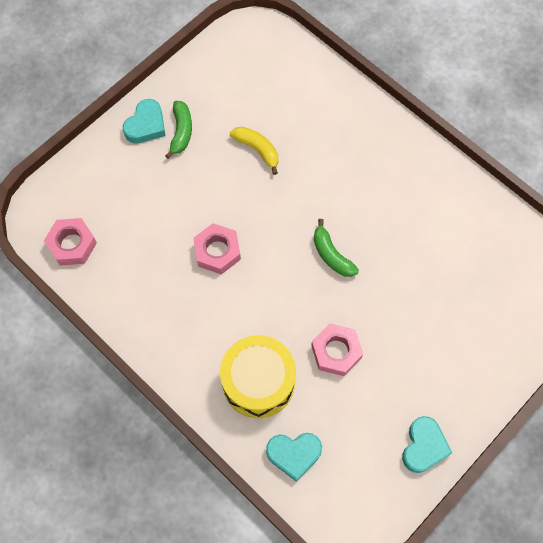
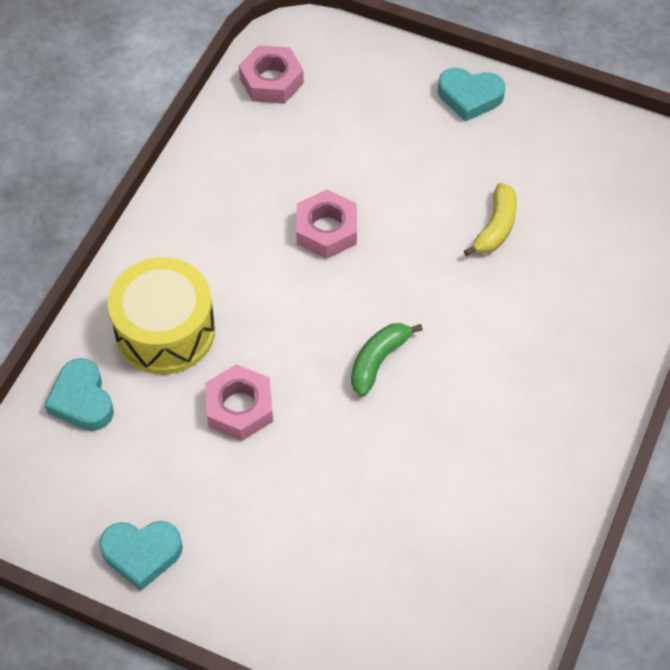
camera: 70 degrees right, 10 degrees down
(181, 132) = (479, 136): green banana -> none

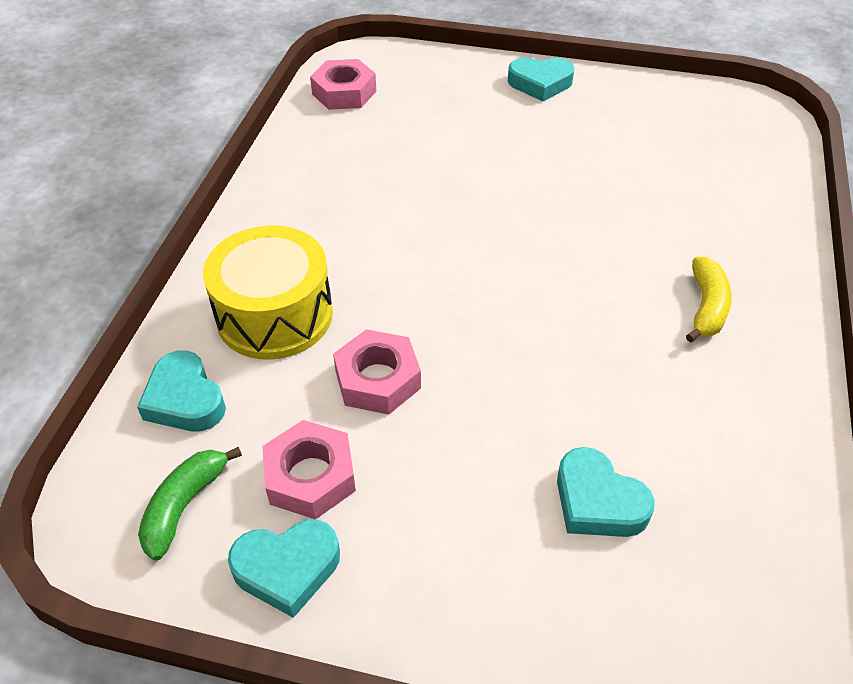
camera: 10 degrees left, 10 degrees down
(326, 230) = (432, 201): pink nut -> pink nut (310, 476)
(378, 361) = (524, 310): green banana -> green banana (185, 506)
(386, 542) = (598, 501): none -> turquoise heart
(495, 227) = (605, 178): yellow banana -> yellow banana (706, 307)

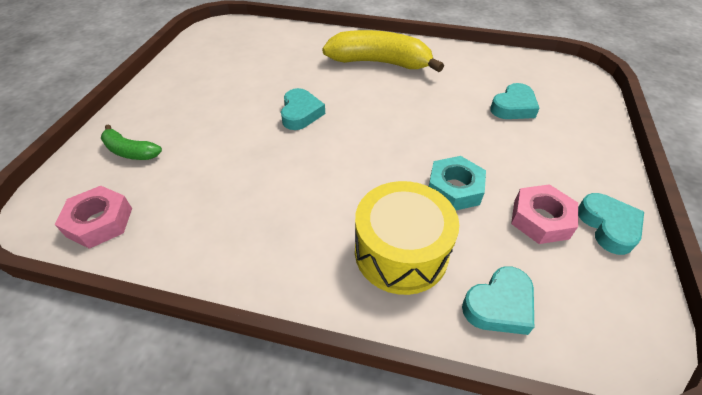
camera: 90 degrees left, 0 degrees up
(185, 506) = (591, 289): green banana -> green banana (130, 151)
(378, 379) = (454, 189): pink nut -> turquoise nut
(540, 83) = (149, 103): turquoise heart -> turquoise heart (301, 113)
(706, 307) = (380, 63): yellow banana -> yellow banana, size x1.95

